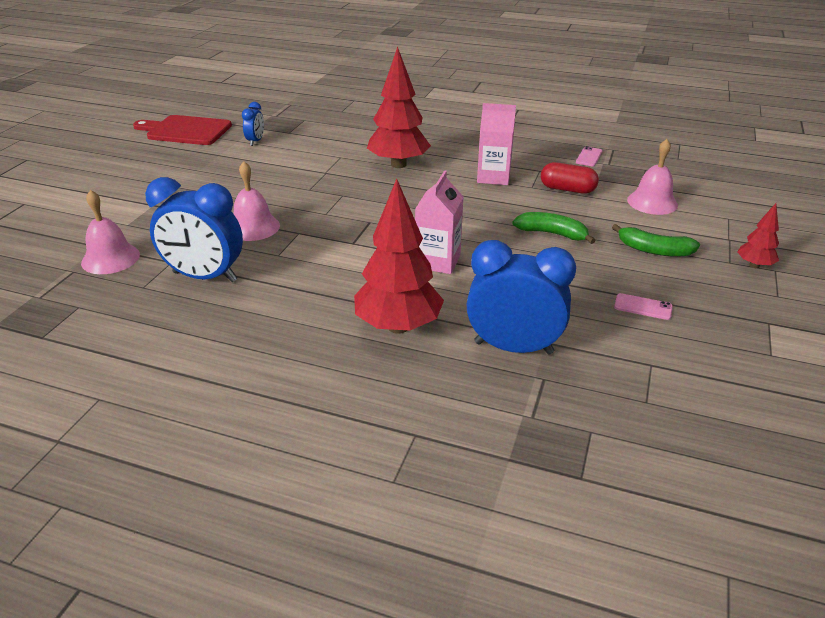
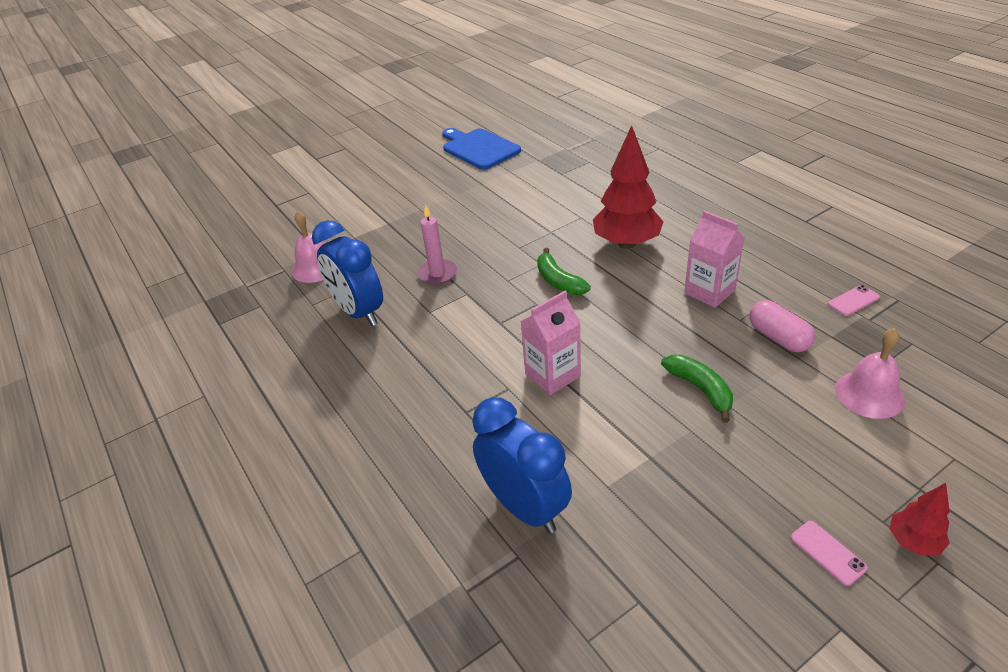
camera: 40 degrees right, 5 degrees up
(186, 131) = (479, 148): red cutting board -> blue cutting board
(253, 227) = (437, 274): pink bell -> pink candle
(255, 141) = (523, 176): blue clock -> none
(398, 326) = (451, 432): red tree -> none
(567, 189) = (778, 337): red capsule -> pink capsule
(643, 307) = (705, 528): pink phone -> pink phone (827, 552)
(654, 250) = (798, 461): green banana -> green banana (558, 281)

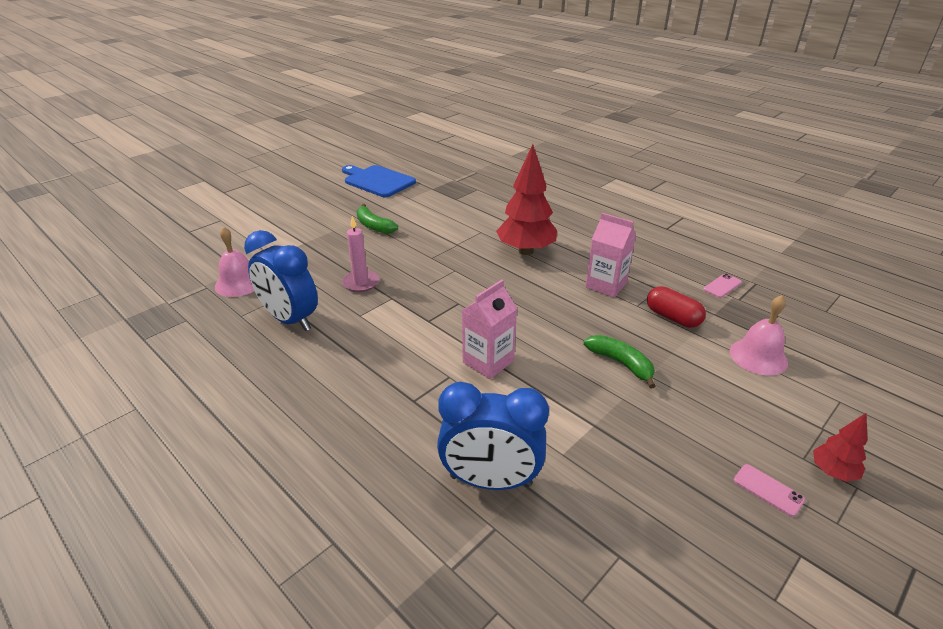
camera: 15 degrees left, 5 degrees down
(525, 507) = (490, 481): blue clock -> blue clock turned 150 degrees clockwise
(558, 281) = (474, 283): green banana -> green banana (374, 226)
(778, 337) = (672, 317): pink capsule -> red capsule

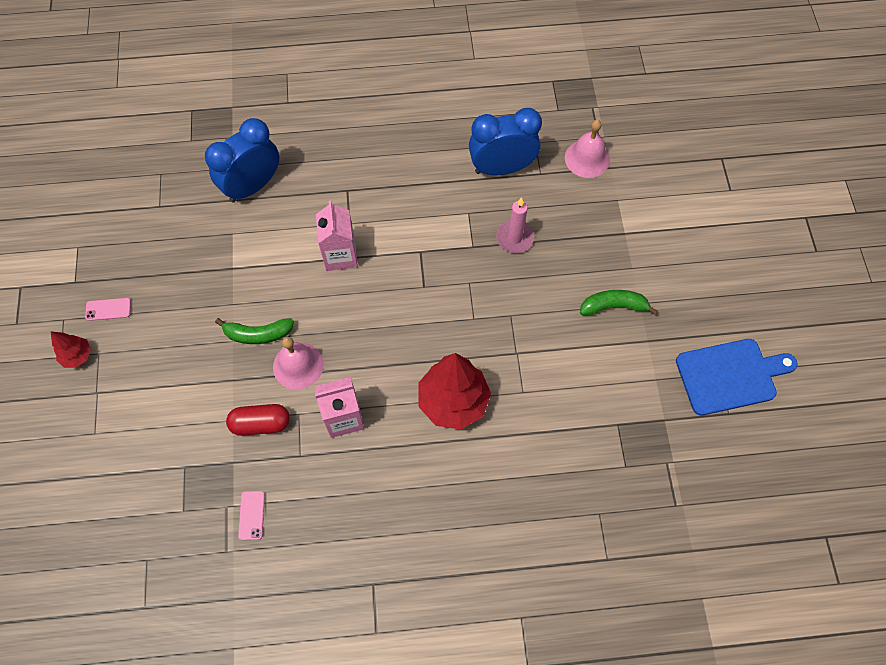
camera: 130 degrees right, 30 degrees up
(758, 356) = (171, 433): pink bell -> pink bell (298, 365)

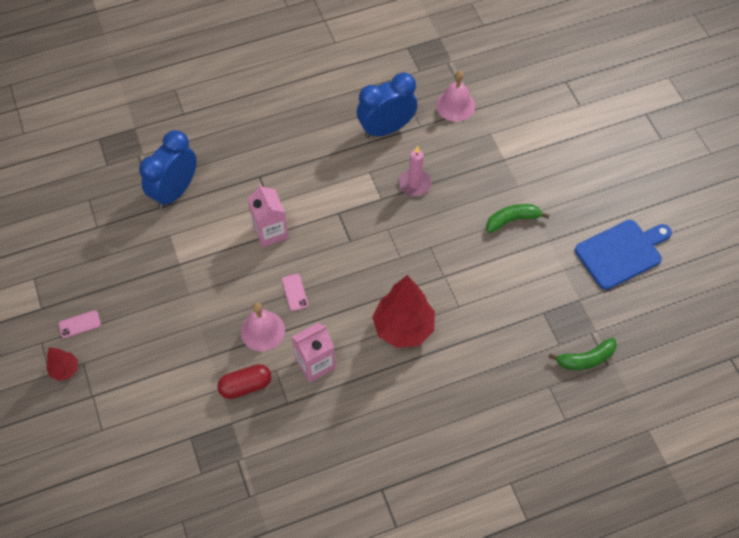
camera: 15 degrees left, 5 degrees down
(251, 515) = (261, 461): pink phone -> pink phone (295, 292)
(258, 334) = (219, 313): green banana -> green banana (585, 359)

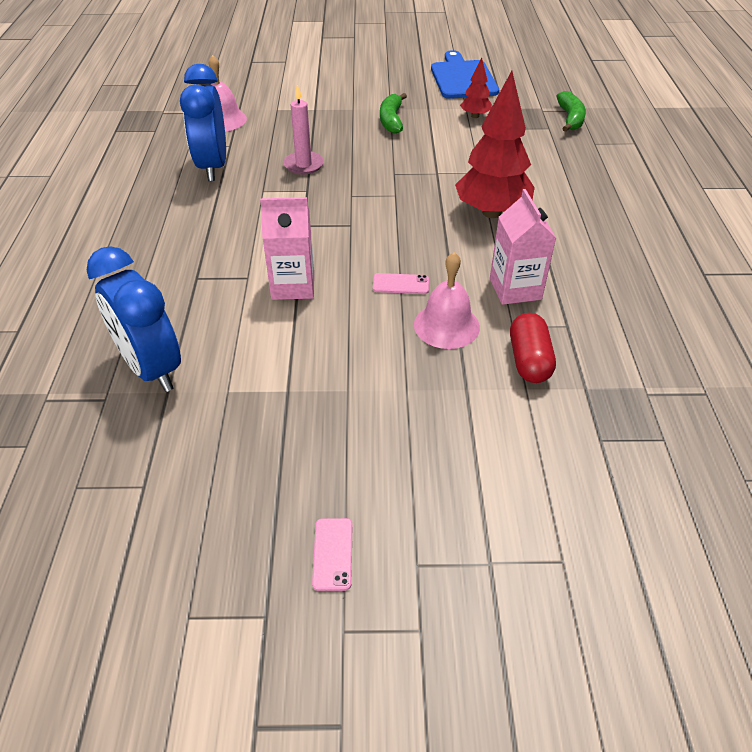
camera: 70 degrees left, 15 degrees down
(65, 370) = (421, 598): red tree -> red tree (475, 116)

